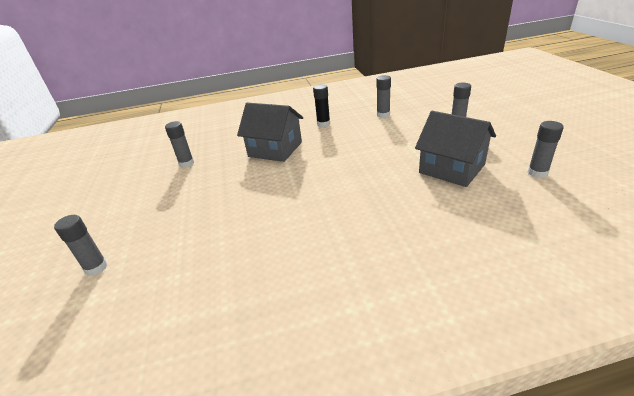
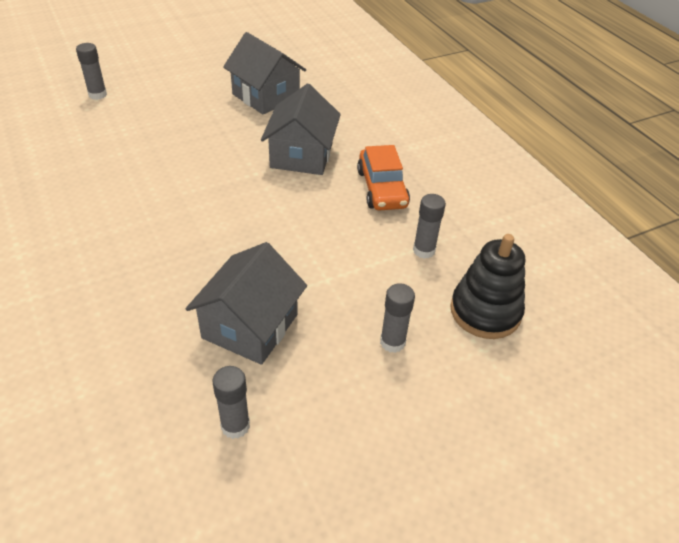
camera: 70 degrees right, 10 degrees up
(186, 163) = (266, 96): grey glue stick -> grey house
(323, 124) = (382, 188): black glue stick -> orange car
(431, 103) = (485, 312): none -> black stacking toy

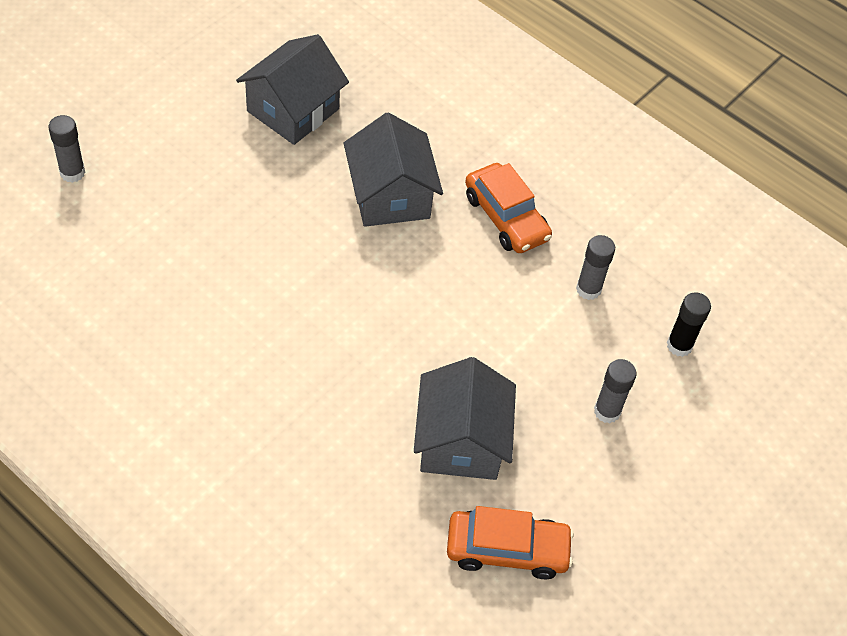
camera: 25 degrees left, 10 degrees up
(235, 426) = (507, 550): grey glue stick -> orange car
(266, 96) = (293, 110): grey house -> grey house turned 75 degrees counterclockwise
(485, 312) = (679, 345): black stacking toy -> black glue stick

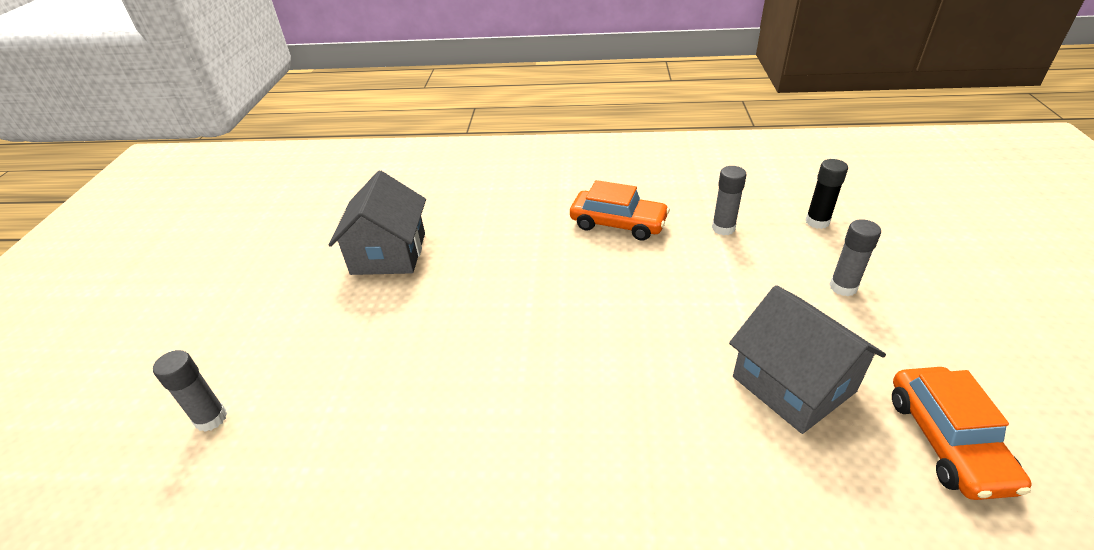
camera: 30 degrees left, 15 degrees down
(390, 196) = (524, 259): grey house -> none
(507, 550) = (946, 441): orange car -> orange car turned 120 degrees clockwise

